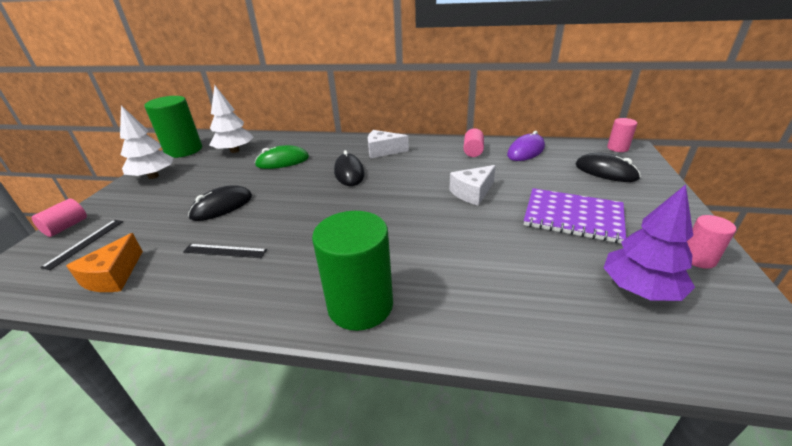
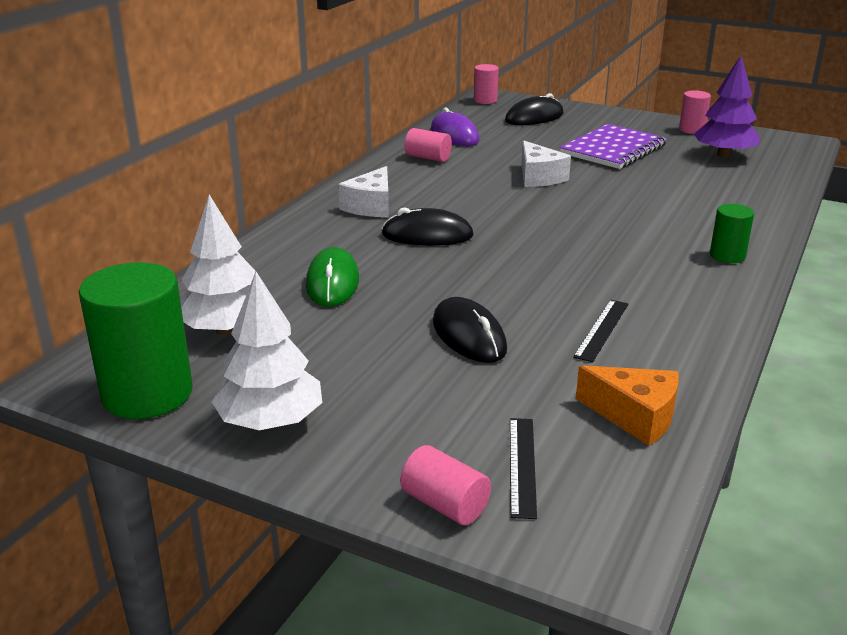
camera: 75 degrees left, 5 degrees down
(85, 243) = (522, 465): black ruler -> black ruler turned 60 degrees clockwise
(360, 305) = (727, 255): green cylinder -> green cylinder, size x0.50

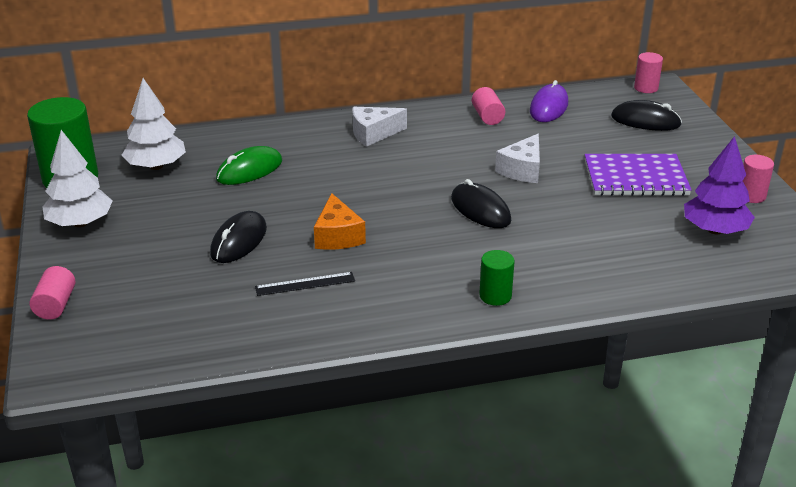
camera: 50 degrees right, 5 degrees up
(427, 235) = (358, 171): black mouse -> black mouse (480, 210)
(522, 465) = (114, 314): black ruler -> none
(635, 416) = (207, 334): orange cheese -> orange cheese (337, 236)

